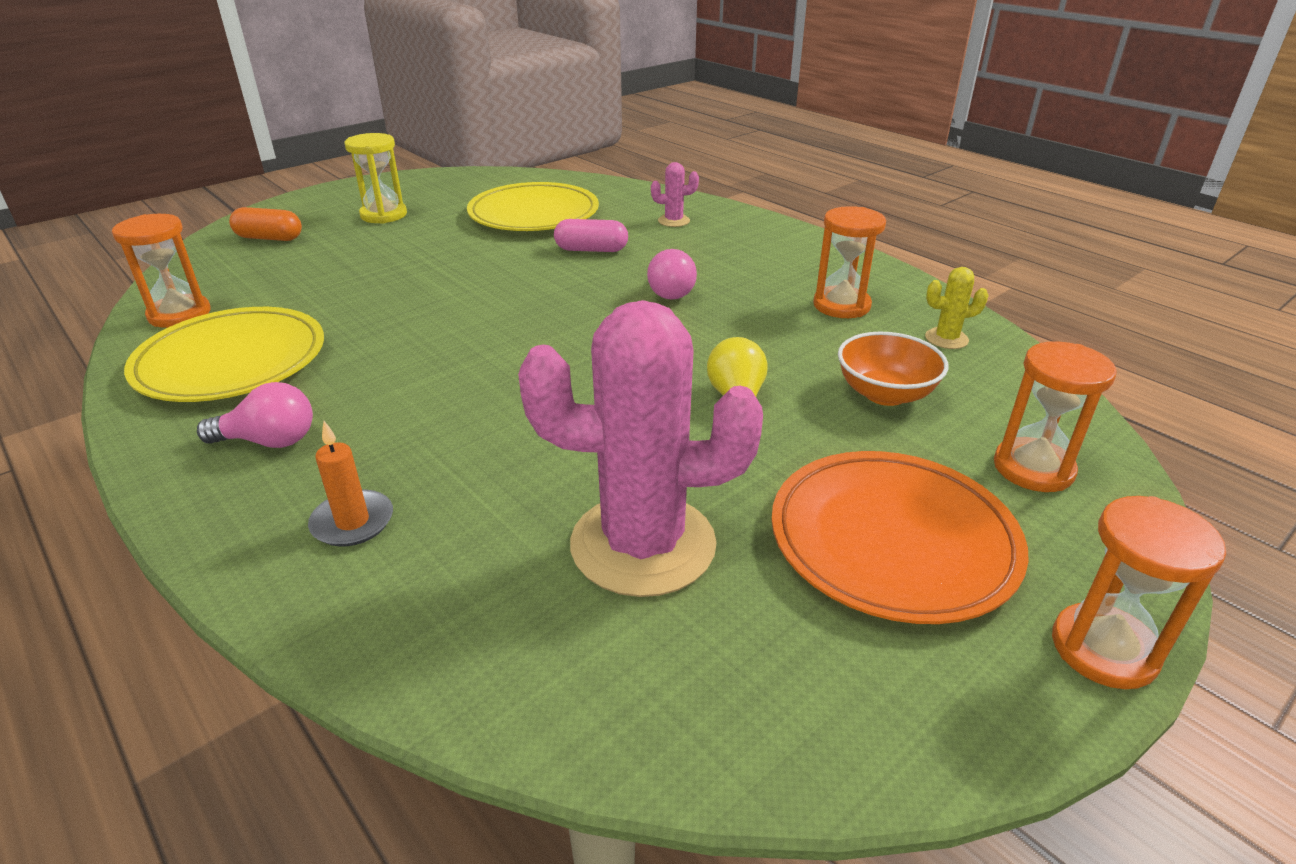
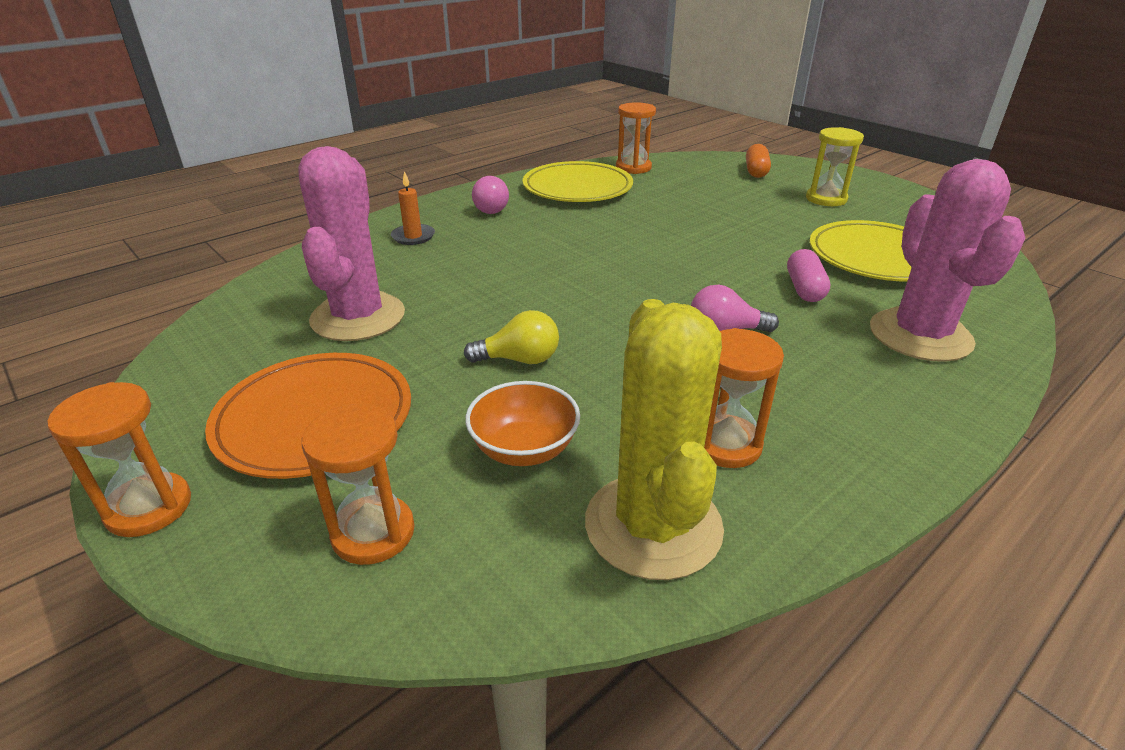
camera: 90 degrees right, 0 degrees up
(674, 221) = (920, 335): pink cactus -> pink cactus, size x2.44
(946, 339) = (653, 525): yellow cactus -> yellow cactus, size x2.44

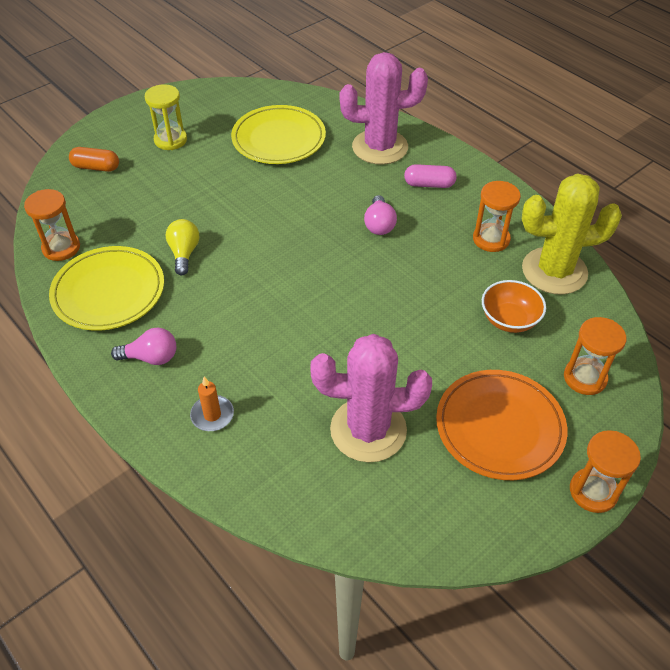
camera: 90 degrees left, 15 degrees up
(519, 359) = (420, 325): yellow light bulb -> yellow light bulb (184, 253)
(804, 289) = (323, 180): pink capsule -> pink capsule (429, 184)

